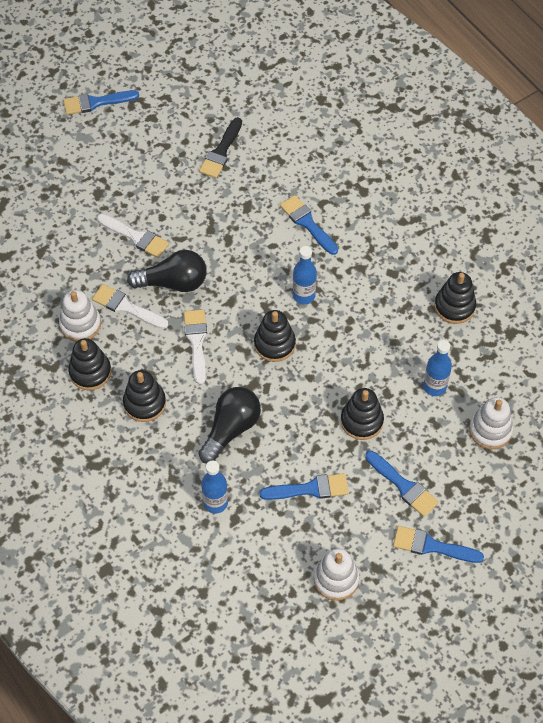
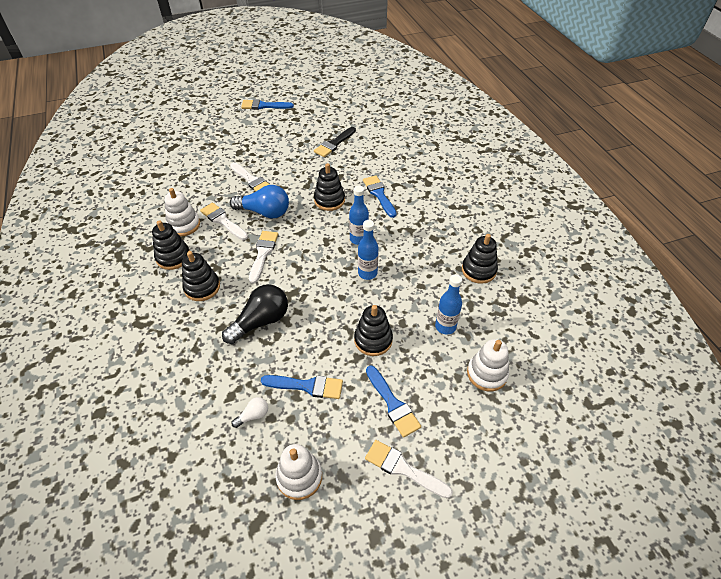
camera: 15 degrees right, 10 degrees down
(173, 282) = (264, 212): black light bulb -> blue light bulb
(215, 503) = (221, 378): blue bottle -> blue bottle (367, 273)
(266, 533) = (253, 415): none -> white light bulb
(274, 344) = (322, 267): black stacking toy -> black stacking toy (329, 200)
(432, 546) = (403, 468): blue brush -> white brush

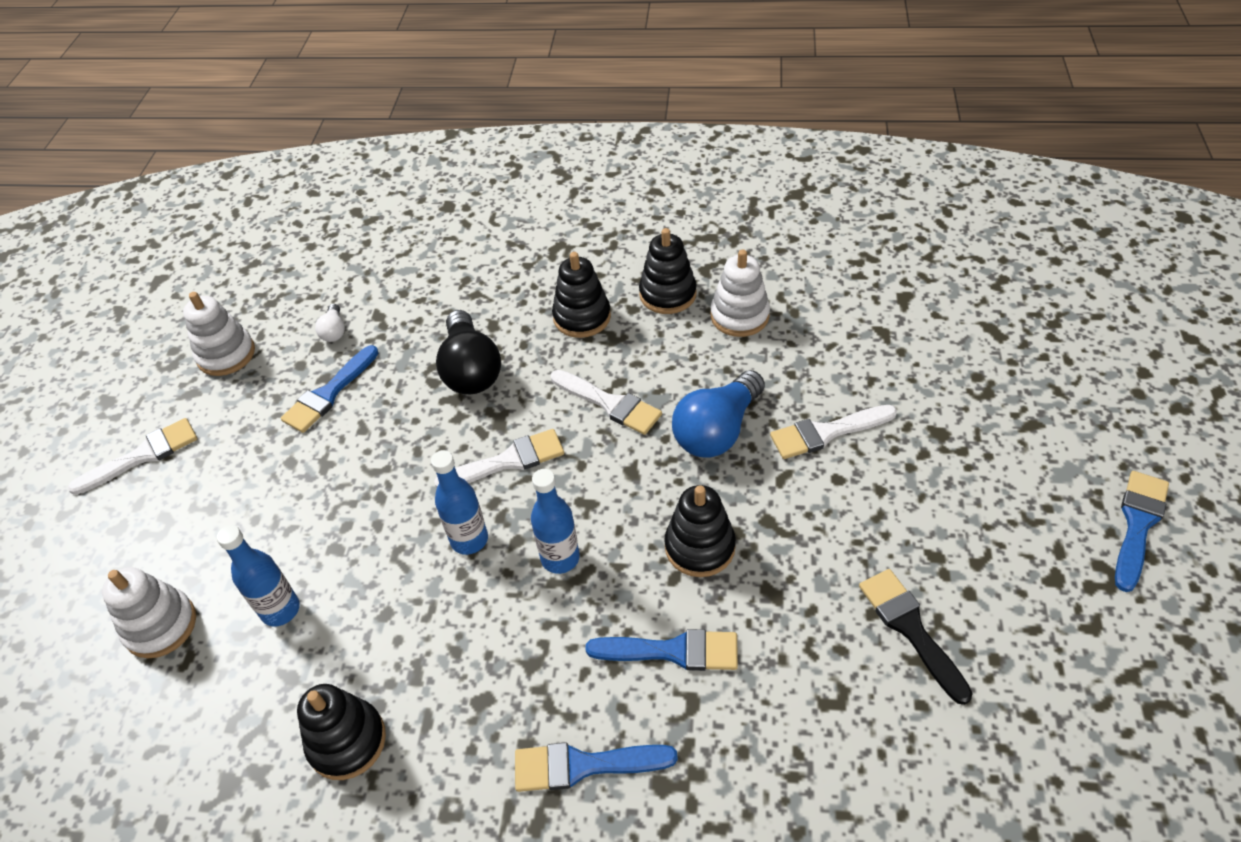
camera: 120 degrees right, 0 degrees up
(223, 221) = (724, 367): white brush -> white brush (508, 461)
(373, 340) = (337, 495): black stacking toy -> none
(393, 404) = (225, 479): blue brush -> blue brush (584, 765)

